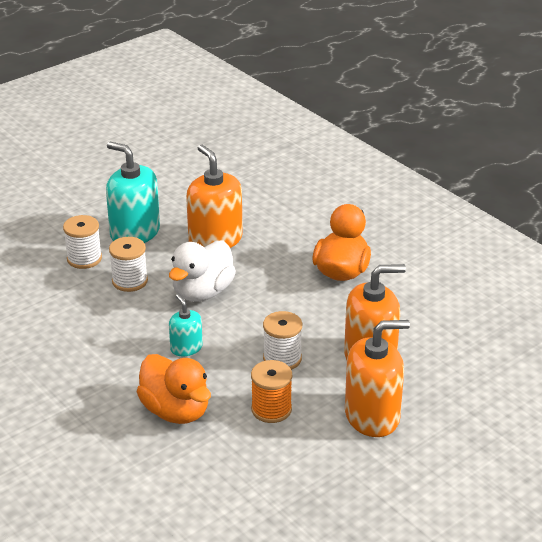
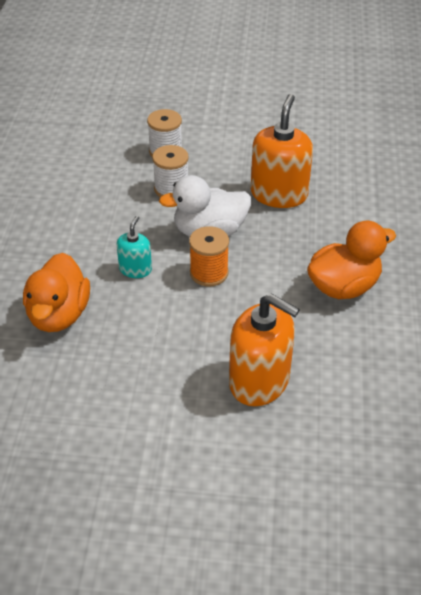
camera: 45 degrees right, 10 degrees up
(135, 233) = (228, 152): turquoise soap dispenser -> none
(271, 409) = (123, 366): orange spool -> orange spool (209, 273)
(282, 358) = (190, 329): white spool -> none
(372, 416) = (188, 434): orange soap dispenser -> none

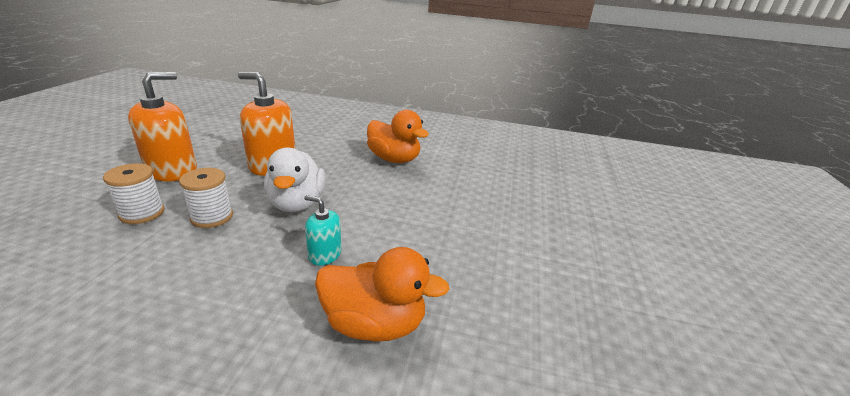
camera: 85 degrees left, 15 degrees down
(209, 273) = (353, 211): orange spool -> none
(259, 381) = (482, 205): orange soap dispenser -> orange soap dispenser (172, 171)
(343, 287) = (394, 159): orange duck -> orange duck turned 150 degrees clockwise

